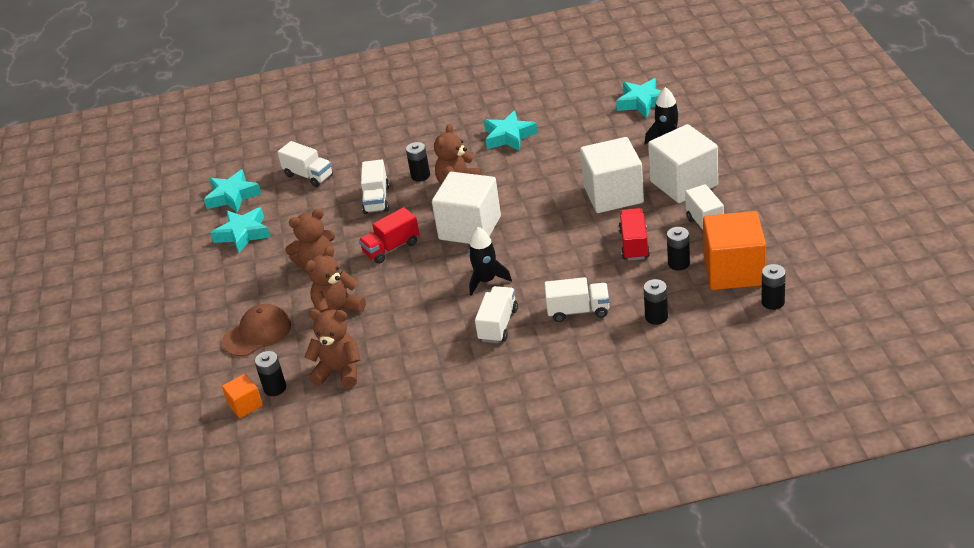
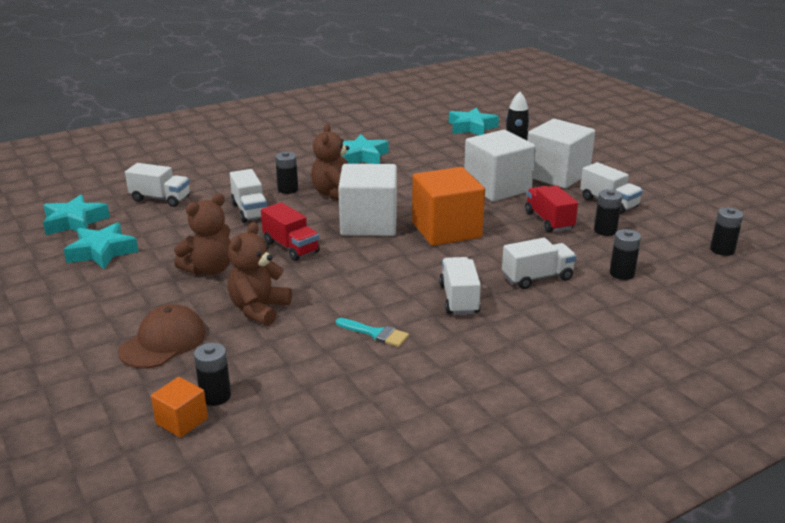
camera: 25 degrees left, 10 degrees down
(339, 371) = (294, 367): brown teddy bear -> none
(391, 248) = (291, 247): red truck -> red truck turned 75 degrees counterclockwise
(414, 350) = (376, 333): none -> turquoise brush
(486, 280) = (417, 263): black rocket -> none
(734, 271) = (662, 231): orange cube -> orange cube (446, 230)

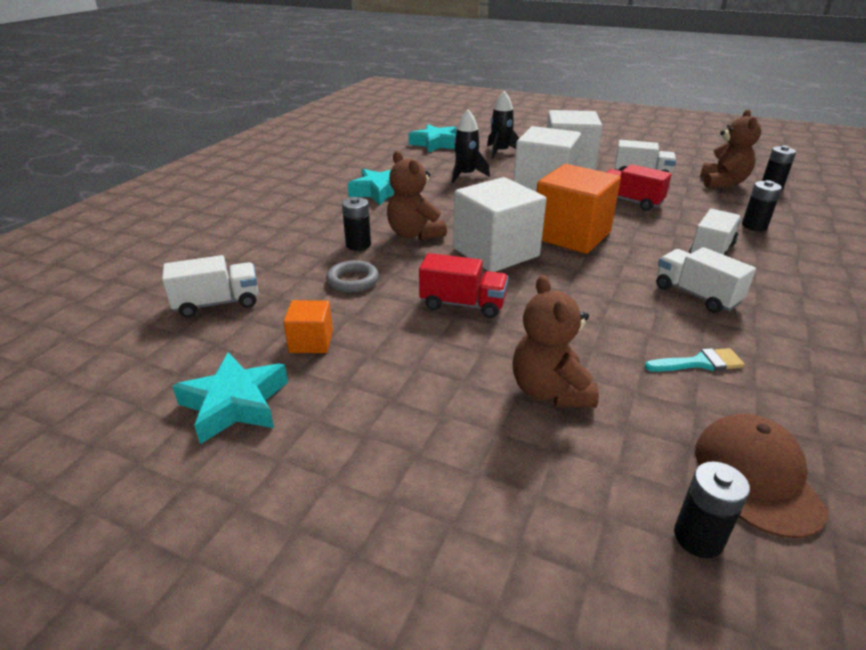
camera: 35 degrees left, 5 degrees up
(74, 222) = (129, 378): turquoise star -> none
(163, 342) = (515, 495): brown cap -> brown cap (757, 476)
(182, 421) = (728, 605): orange cube -> orange cube (311, 342)
(209, 269) = (415, 367): brown teddy bear -> brown teddy bear (722, 183)
(250, 211) = (353, 280): white truck -> grey ring
(449, 161) = (466, 175): none -> black rocket
(605, 231) = (680, 196): black battery -> none

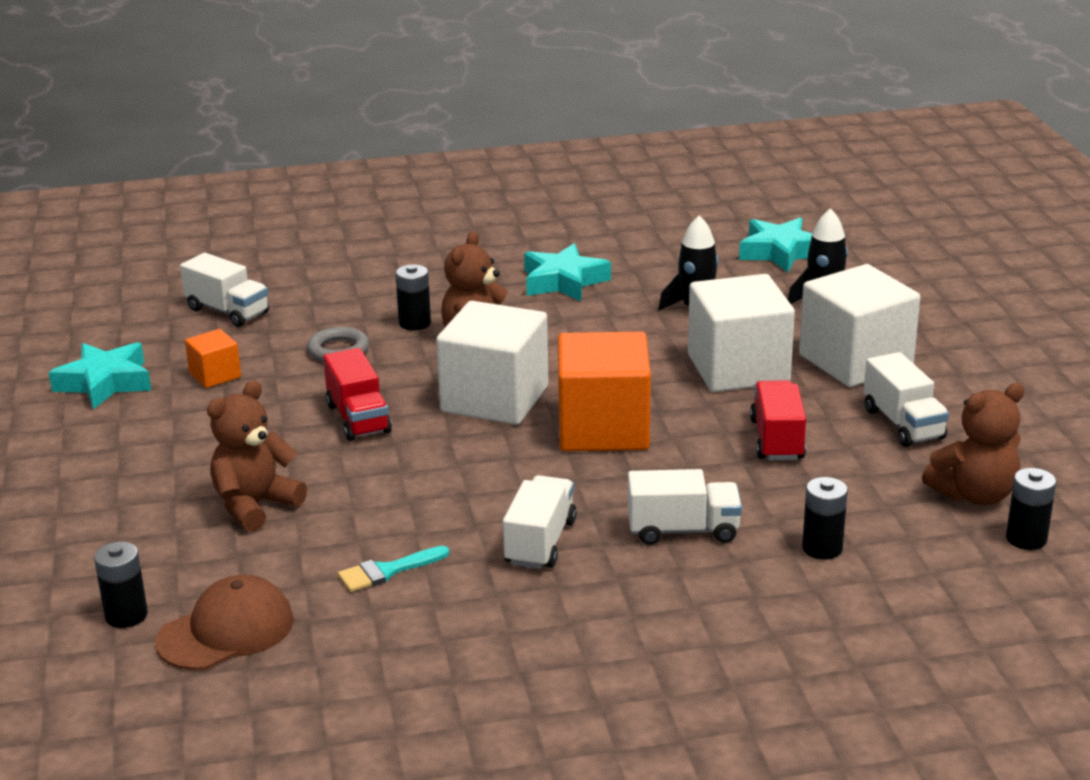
camera: 55 degrees right, 5 degrees down
(699, 363) = (387, 571): turquoise brush -> turquoise brush turned 105 degrees clockwise

